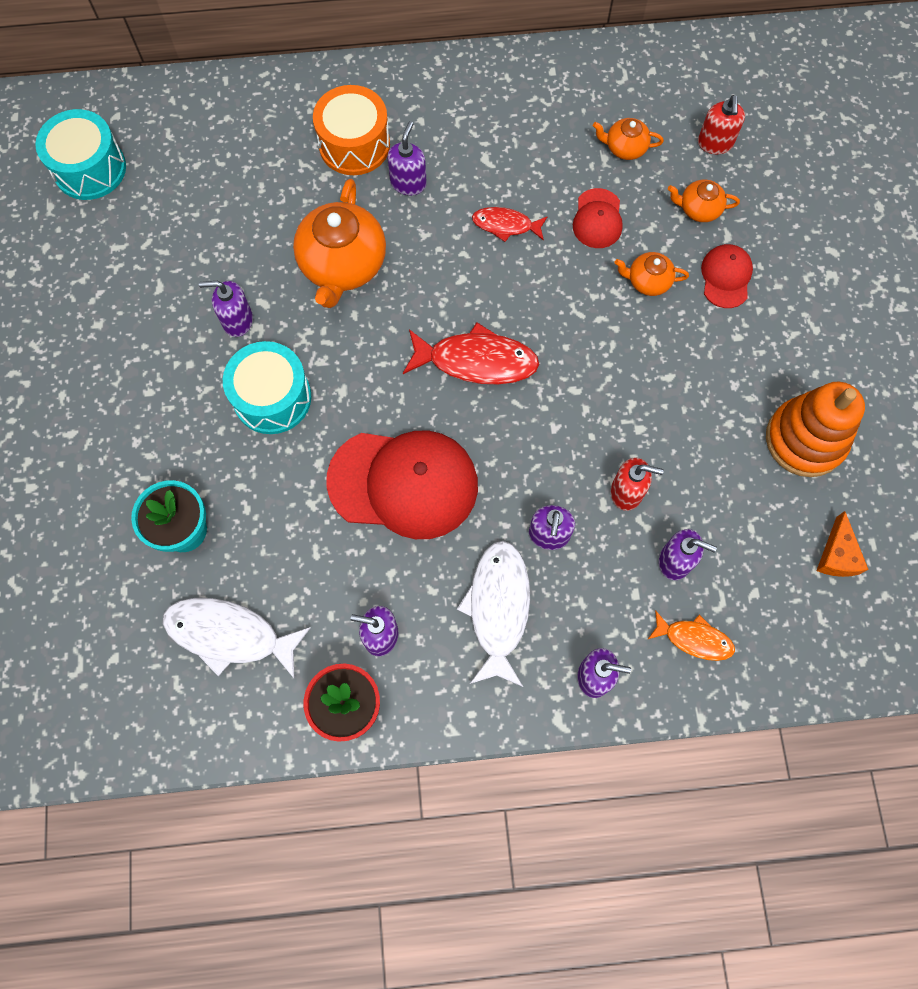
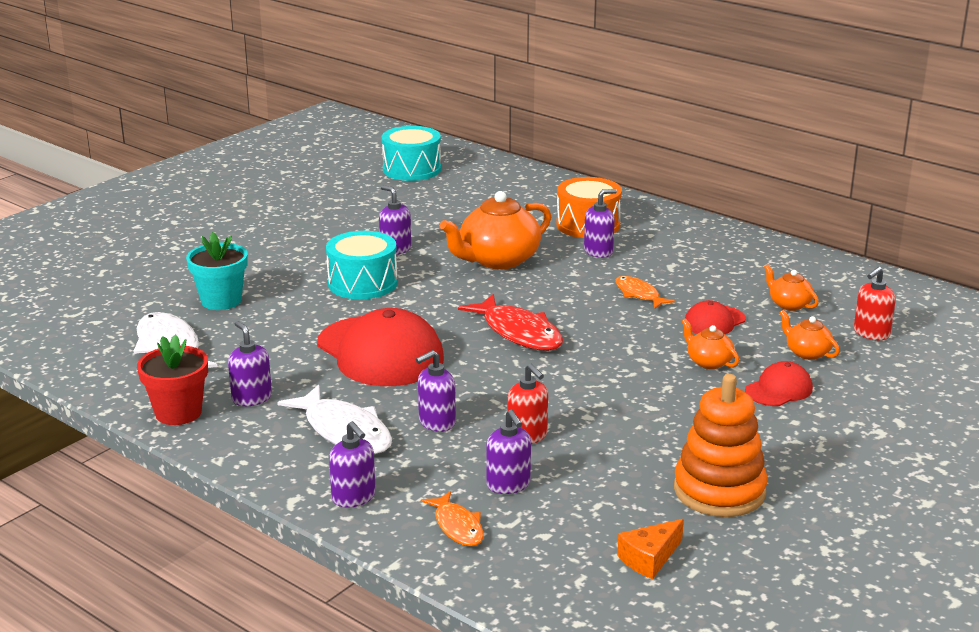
camera: 45 degrees right, 45 degrees down
(498, 608) = (344, 431): white fish -> white fish turned 90 degrees clockwise
(506, 225) = (638, 294): red fish -> orange fish

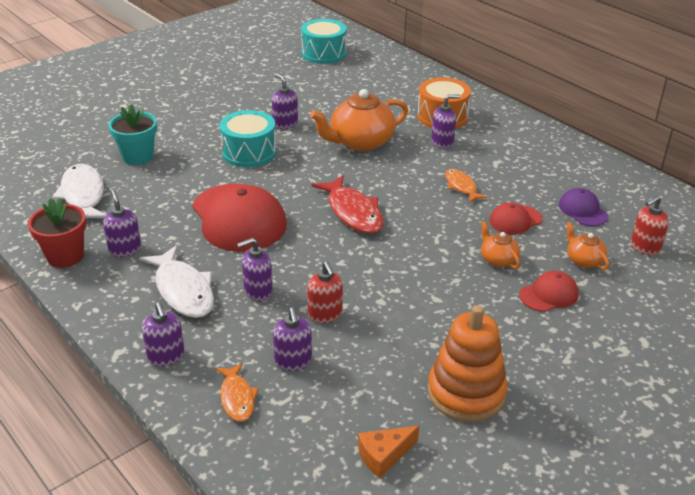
camera: 10 degrees right, 10 degrees up
(789, 304) = (583, 210): orange teapot -> purple cap

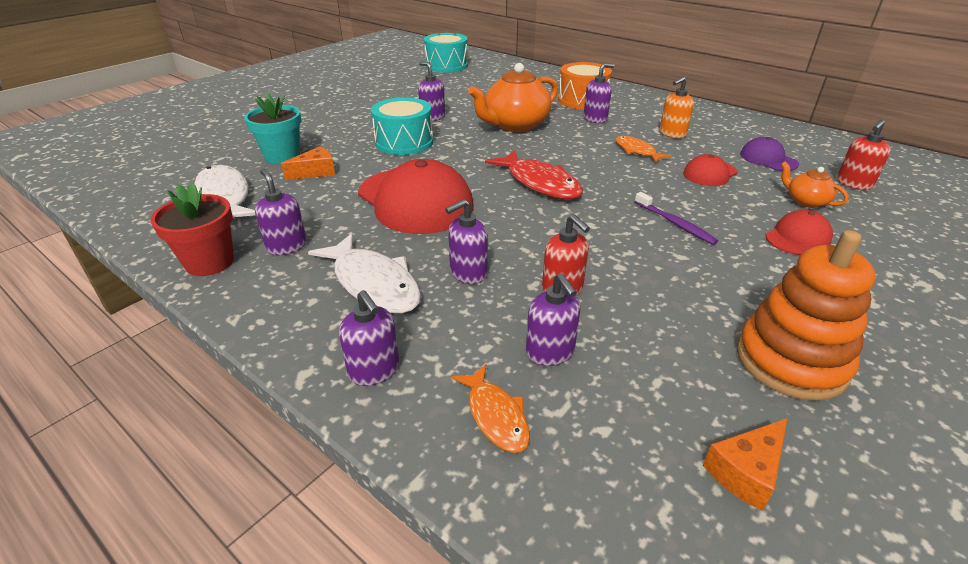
camera: 10 degrees left, 0 degrees up
(163, 178) = (316, 172): none -> orange cheese
(450, 268) = (675, 223): none -> purple toothbrush
(498, 259) = (719, 210): orange teapot -> none
(508, 169) = (672, 133): none -> orange soap dispenser

